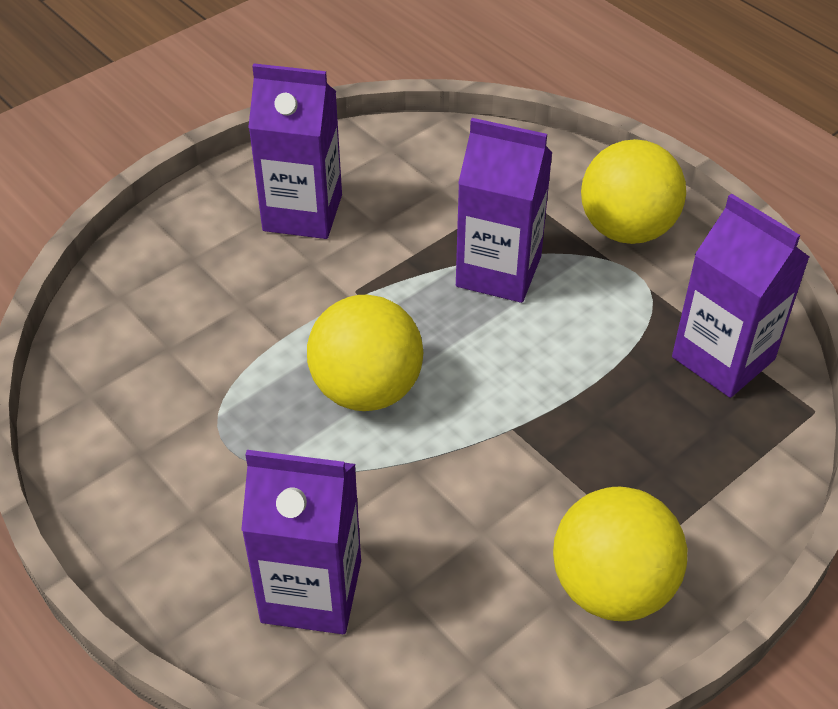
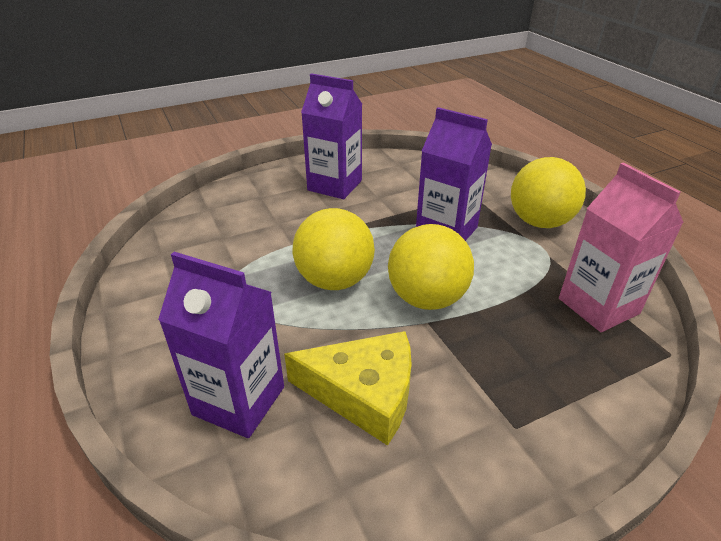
camera: 15 degrees right, 10 degrees down
(462, 546) = (364, 393): none -> yellow cheese
(612, 587) = (476, 452): yellow ball -> yellow ball (427, 298)
(723, 358) = (598, 306): purple carton -> pink carton

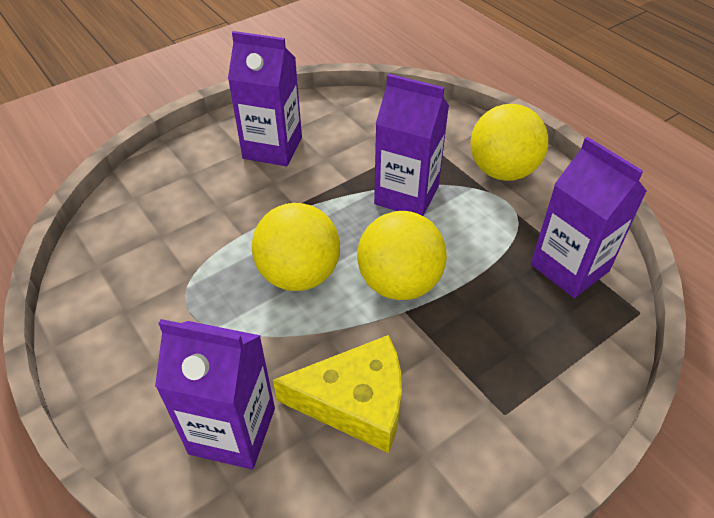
camera: 10 degrees left, 10 degrees up
(598, 306) = (569, 268): pink carton -> purple carton

